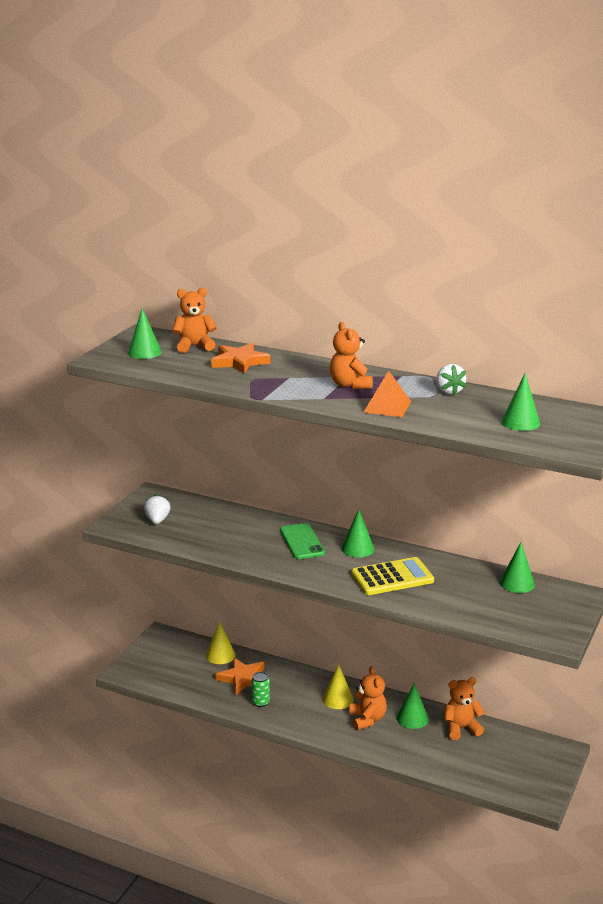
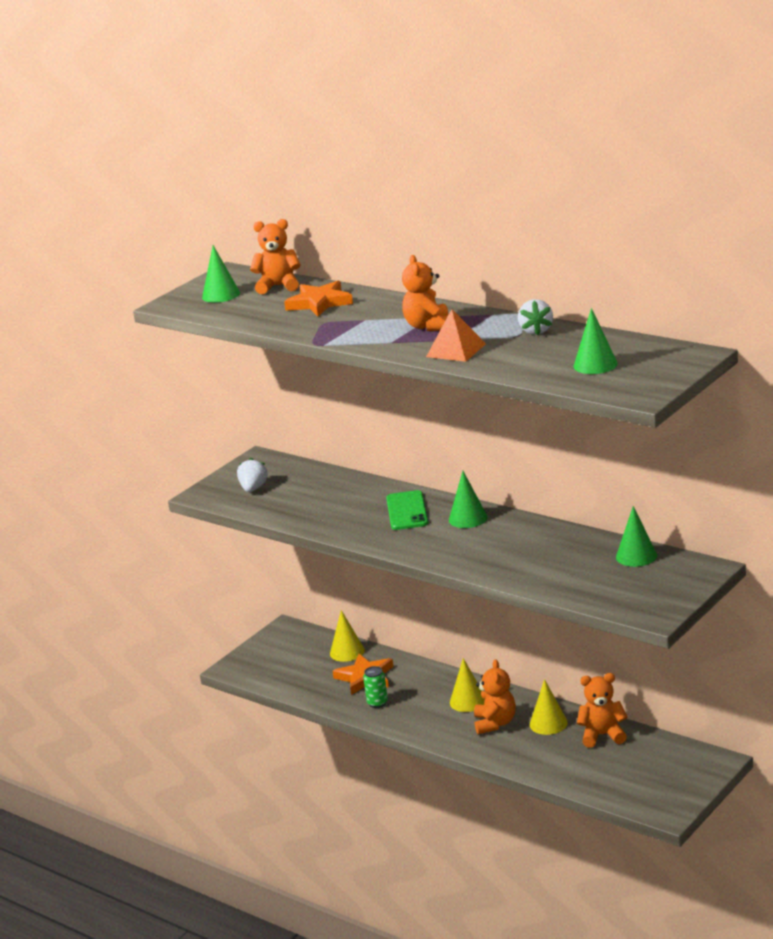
camera: 15 degrees right, 0 degrees up
(392, 577) = (494, 549): yellow calculator -> none
(412, 718) = (548, 723): green cone -> yellow cone

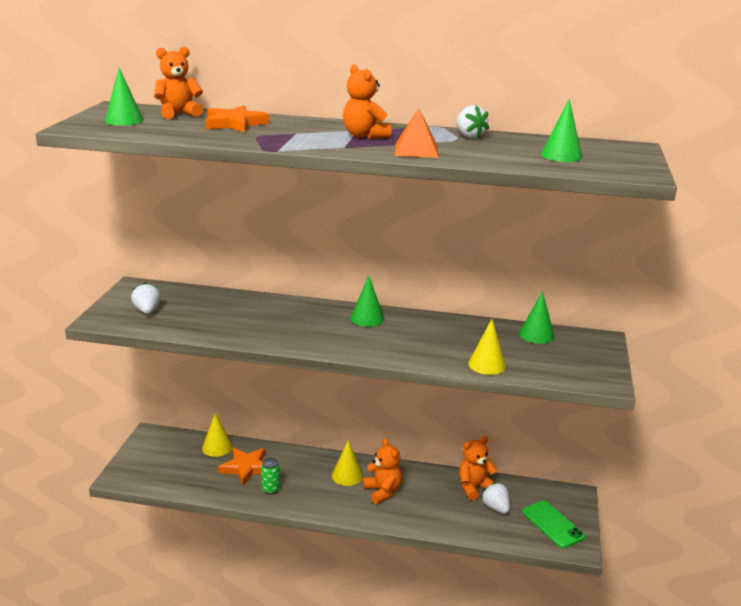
camera: 30 degrees left, 0 degrees up
(407, 511) = (308, 317): green phone -> green phone (552, 524)
(548, 723) = (425, 484): yellow cone -> yellow cone (487, 365)
(610, 759) = (496, 507): none -> white strawberry

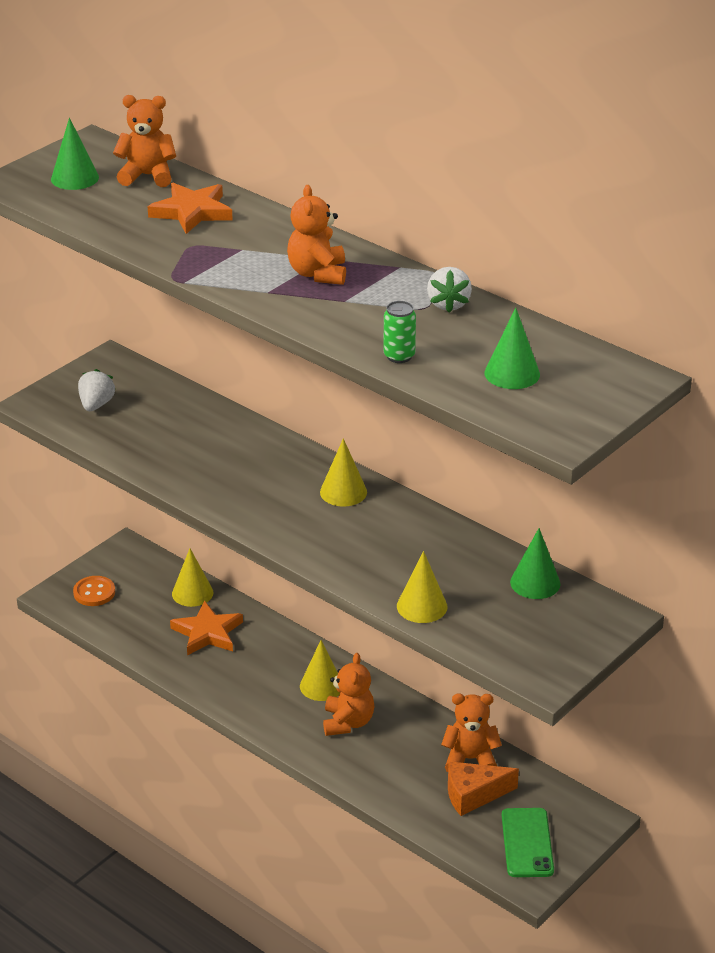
camera: 30 degrees right, 10 degrees up
(146, 467) = (94, 592): none -> orange button
(271, 489) = (216, 672): green can -> green can (399, 356)
(367, 318) = (343, 492): green cone -> yellow cone
(416, 150) = (344, 319): orange pyramid -> none
(496, 507) = (473, 795): white strawberry -> orange cheese

